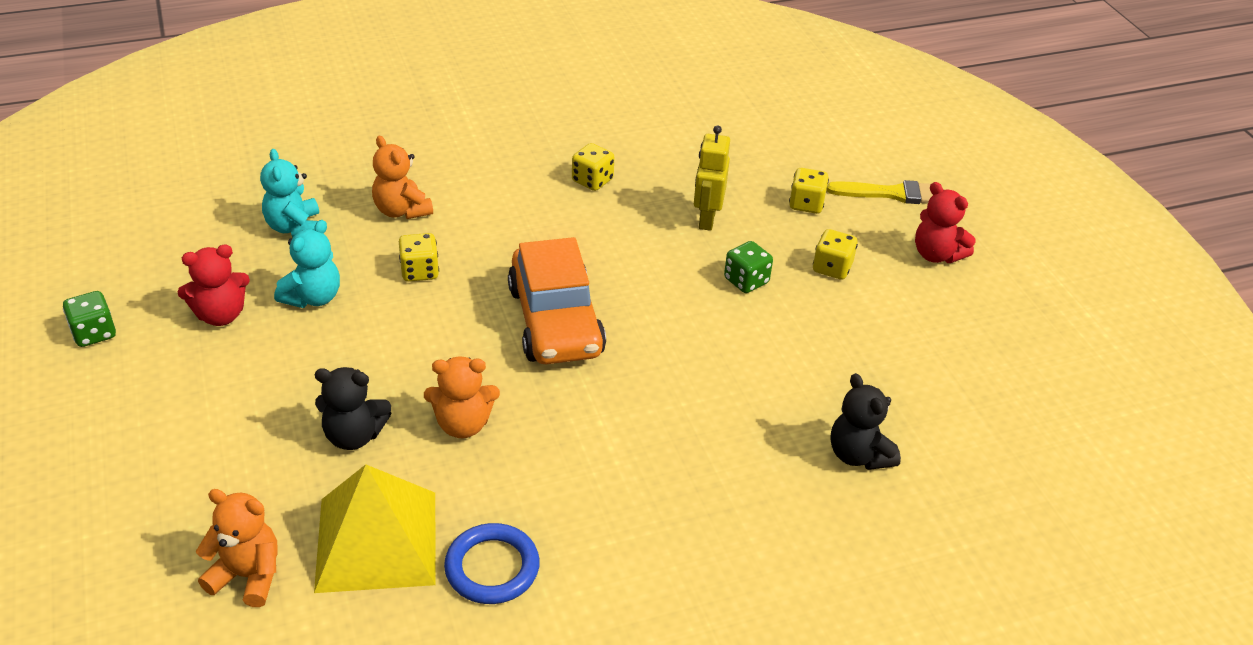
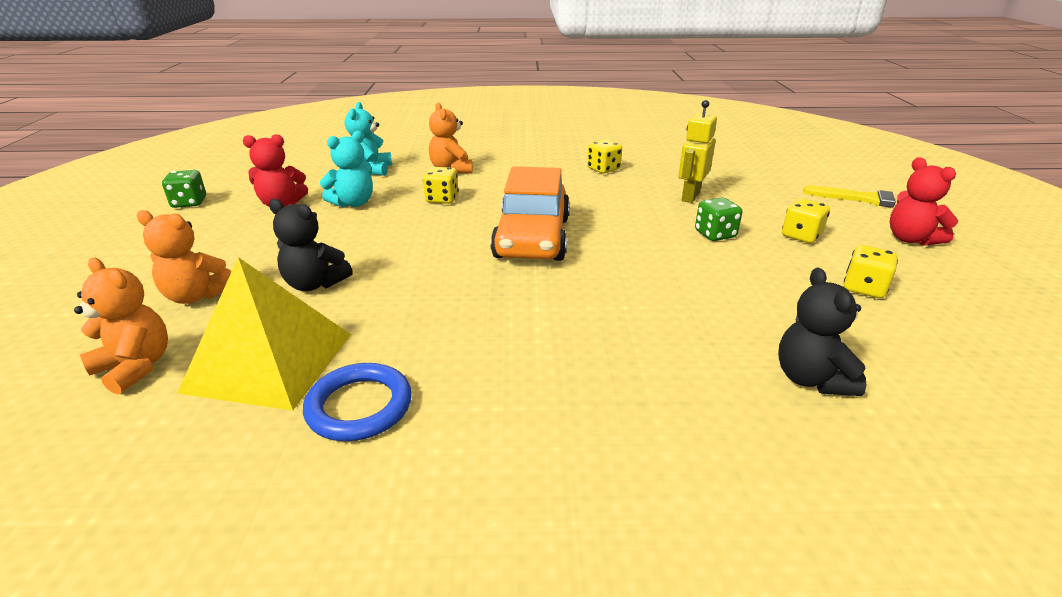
camera: 20 degrees right, 10 degrees down
(463, 424) = (411, 290): orange teddy bear -> orange teddy bear (197, 296)
(806, 204) = (782, 197): yellow dice -> yellow dice (864, 288)

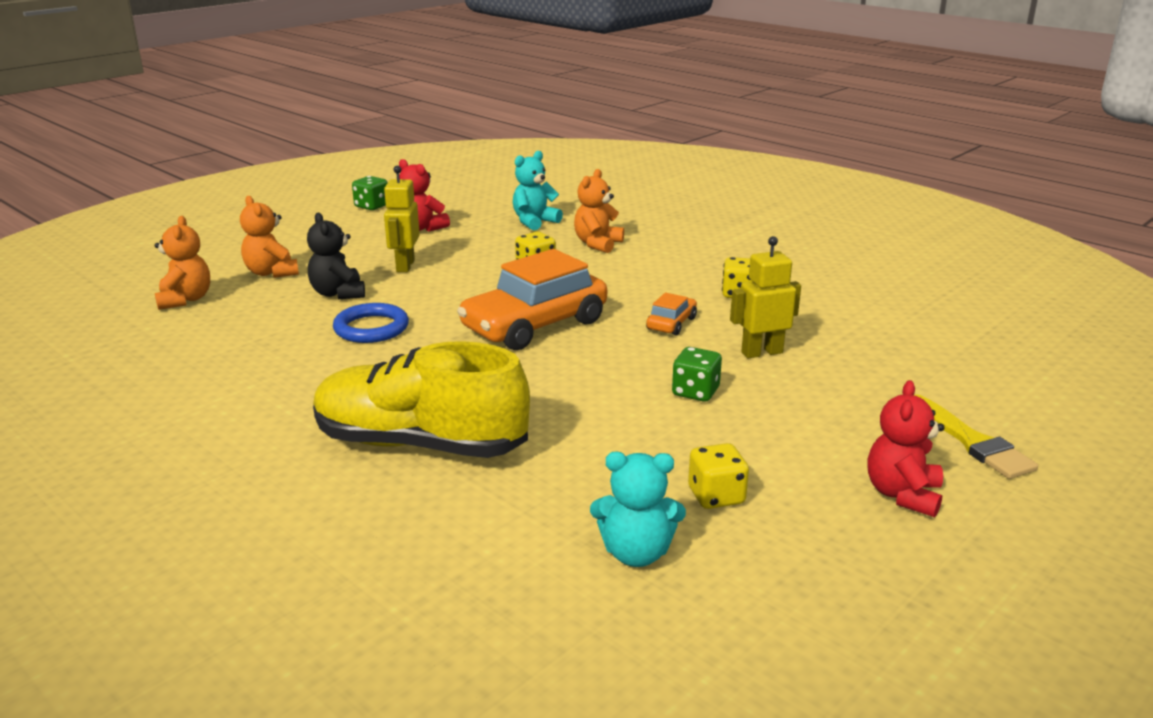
camera: 45 degrees right, 5 degrees down
(269, 362) = (238, 327): yellow pyramid -> none
(330, 237) = (405, 266): none -> yellow robot
(353, 203) = (468, 246): turquoise teddy bear -> turquoise teddy bear (636, 553)
(359, 406) = (233, 372): blue ring -> blue ring (371, 328)
(609, 200) = (671, 323): none -> orange car
(657, 364) = (420, 444): none -> yellow shoe
(801, 236) = (780, 433): yellow dice -> none
(811, 379) = (496, 512): black teddy bear -> none

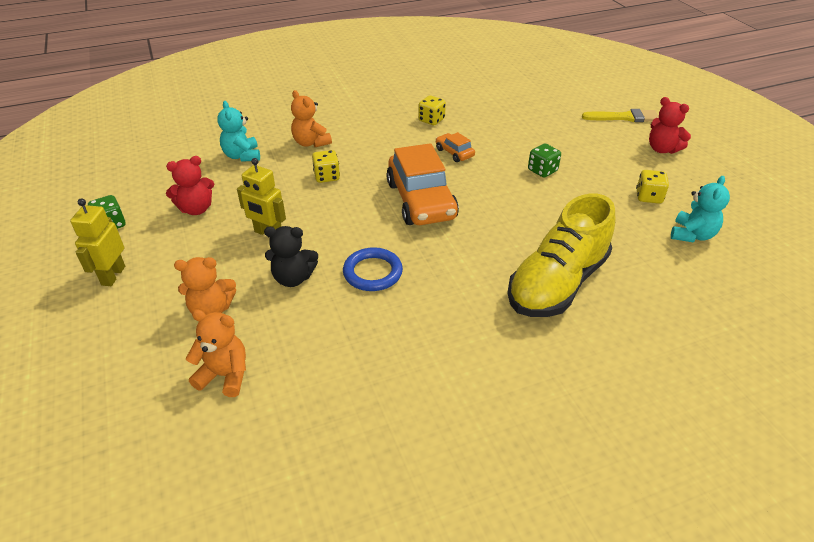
camera: 65 degrees left, 15 degrees up
(761, 352) = (509, 137): yellow robot -> yellow robot (113, 275)

